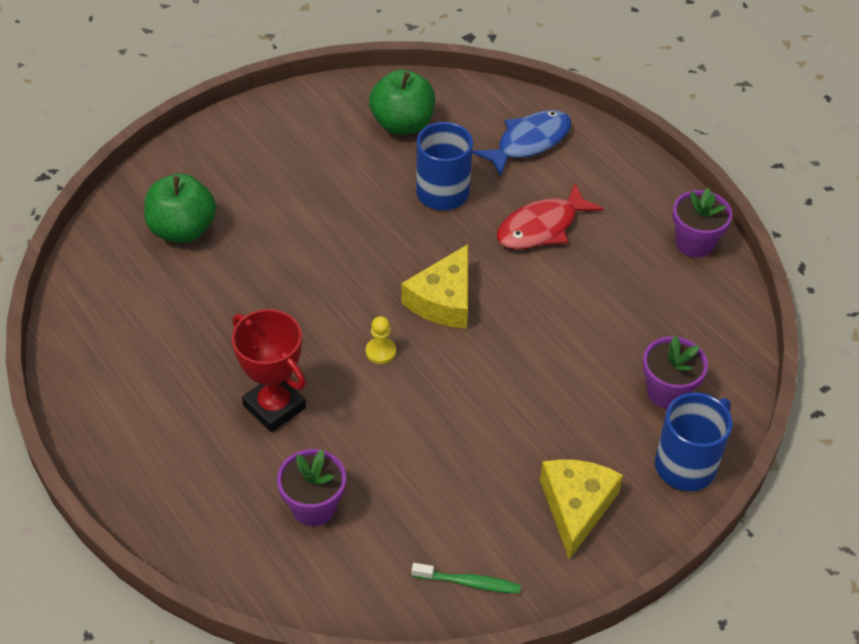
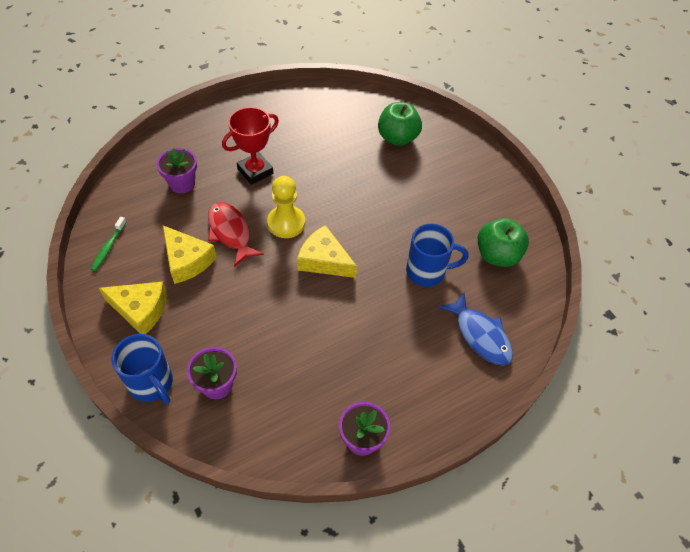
camera: 95 degrees right, 5 degrees up
(380, 352) = (286, 223): yellow pawn -> yellow pawn, size x1.95
(475, 466) = (187, 260): none -> yellow cheese
(541, 227) = (387, 329): red fish -> red fish (230, 232)

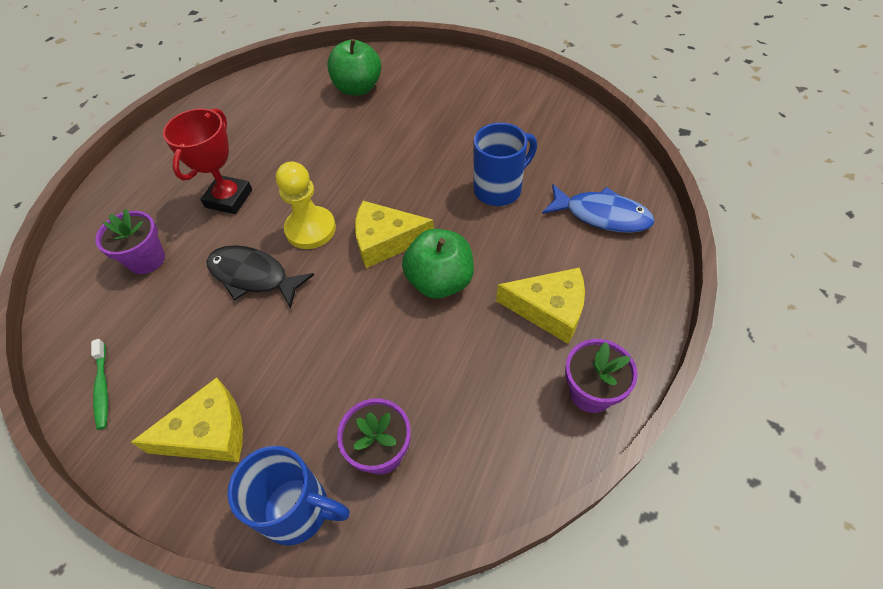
camera: 30 degrees left, 0 degrees up
(187, 260) = (224, 338): yellow cheese -> yellow cheese (549, 309)
(230, 232) = (253, 276): red fish -> black fish
(497, 255) = (548, 137): green apple -> green apple (440, 281)

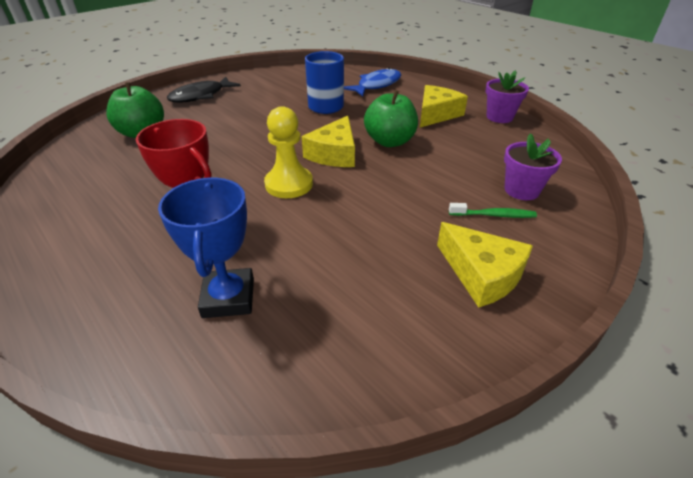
camera: 70 degrees left, 15 degrees down
(102, 388) = (396, 353): green toothbrush -> green toothbrush (494, 215)
(147, 260) = (228, 298): purple flower pot -> blue trophy
(208, 433) = (481, 274): yellow cheese -> yellow cheese turned 135 degrees clockwise
(253, 276) = (318, 223): black fish -> black fish (201, 96)
(298, 510) = (563, 234): blue mug -> none

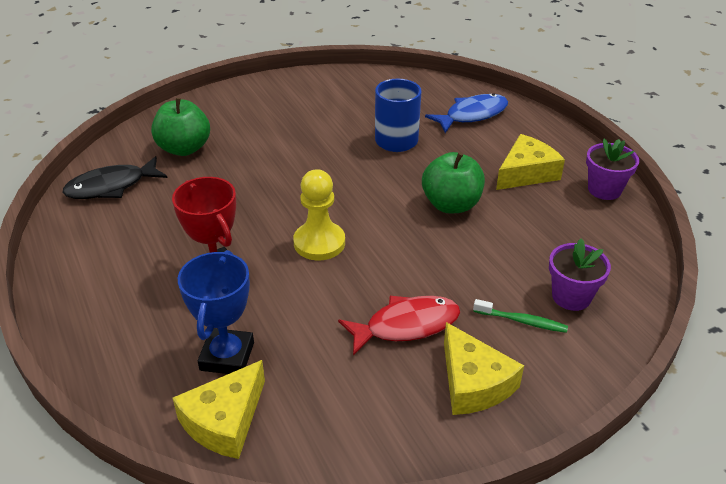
camera: 15 degrees right, 0 degrees up
(201, 96) = (257, 102): black fish -> black fish (111, 186)
(334, 153) = (381, 211): yellow cheese -> yellow cheese (224, 421)
(396, 236) = (406, 326): none -> red fish

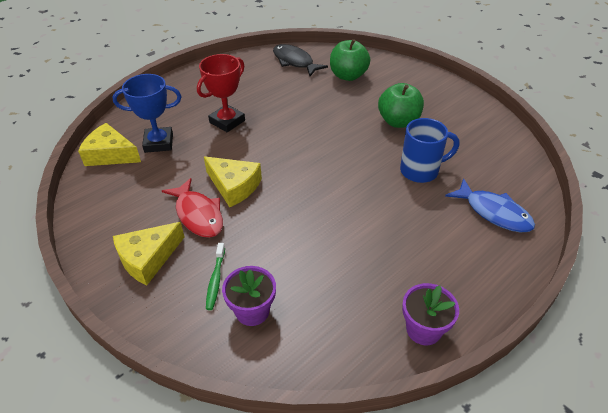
camera: 75 degrees right, 5 degrees up
(319, 243) = (272, 156): yellow pawn -> none
(451, 205) = (346, 218): green apple -> green apple (398, 121)
(526, 173) = (419, 263): yellow cheese -> yellow cheese (234, 186)

